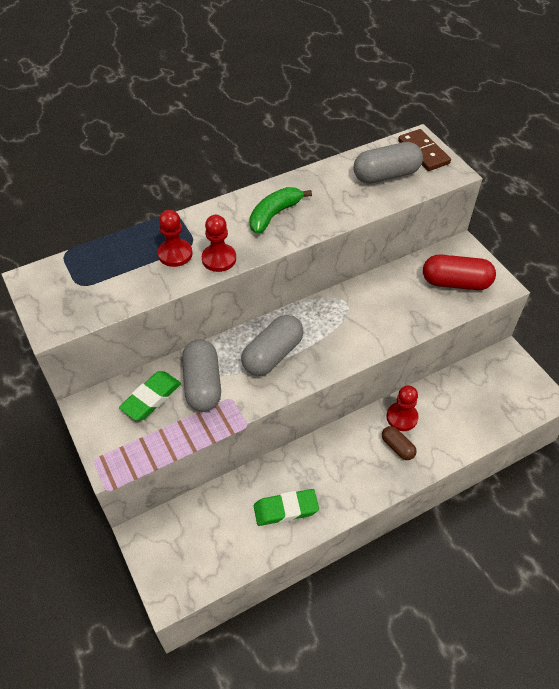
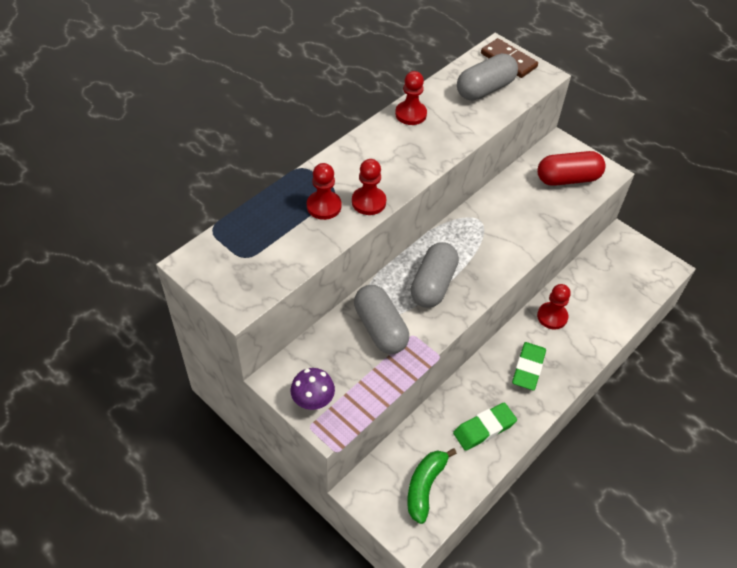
camera: 20 degrees left, 0 degrees up
(108, 436) = (313, 400): none -> purple mushroom
(151, 398) = (337, 354): green eraser -> green eraser (528, 368)
(274, 215) = (400, 148): green banana -> green banana (425, 486)
(300, 185) = (410, 114): none -> red pawn
(397, 447) = (559, 345): brown capsule -> none

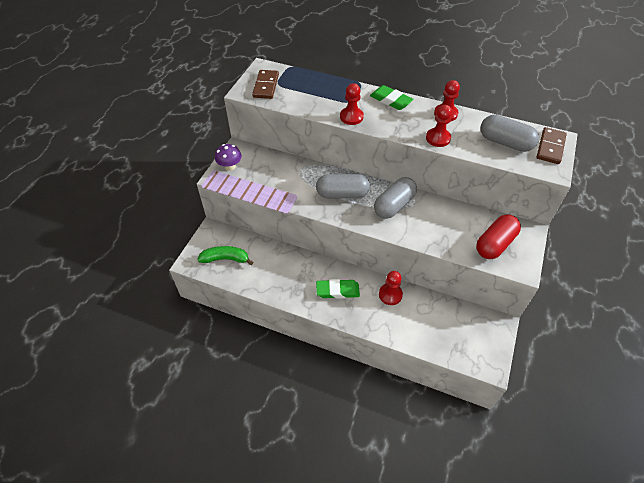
camera: 70 degrees right, 0 degrees up
(241, 273) = (266, 86): none -> brown domino
(324, 206) = (335, 100): red pawn -> red pawn (438, 138)
(380, 328) = (293, 179): grey capsule -> grey capsule (394, 205)
(484, 428) = (278, 278): green eraser -> green eraser (390, 100)
(568, 179) = (495, 244): red capsule -> red capsule turned 75 degrees clockwise

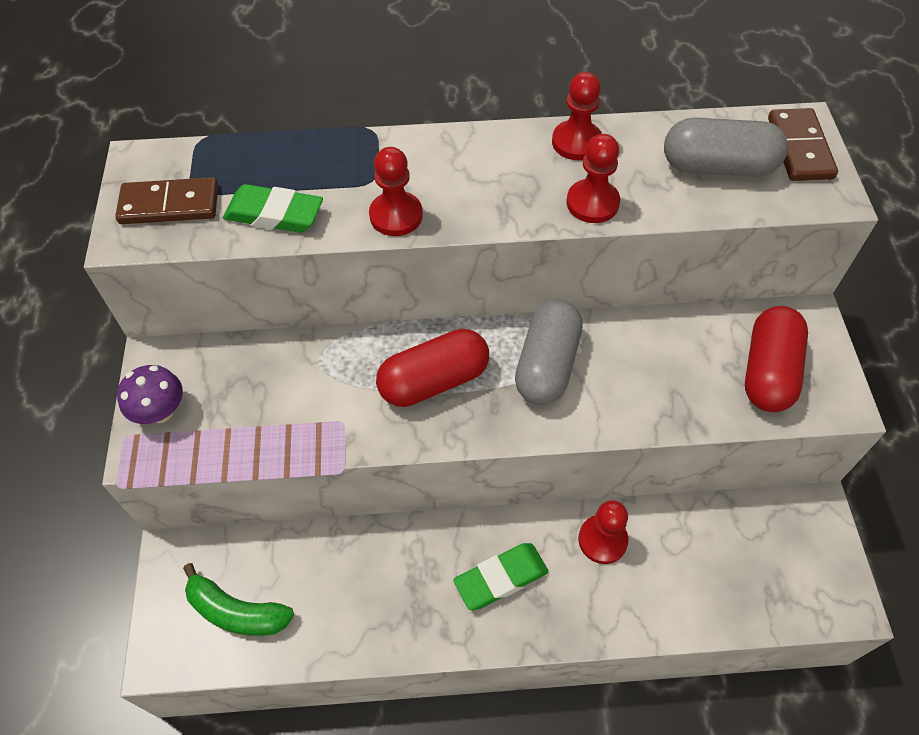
camera: 25 degrees left, 5 degrees up
(225, 259) = (236, 611): green banana -> green banana turned 135 degrees counterclockwise
(266, 86) = (169, 205): brown domino -> brown domino turned 75 degrees counterclockwise
(342, 194) = (434, 381): grey capsule -> red capsule
(390, 100) = (455, 149): green eraser -> green eraser (274, 214)

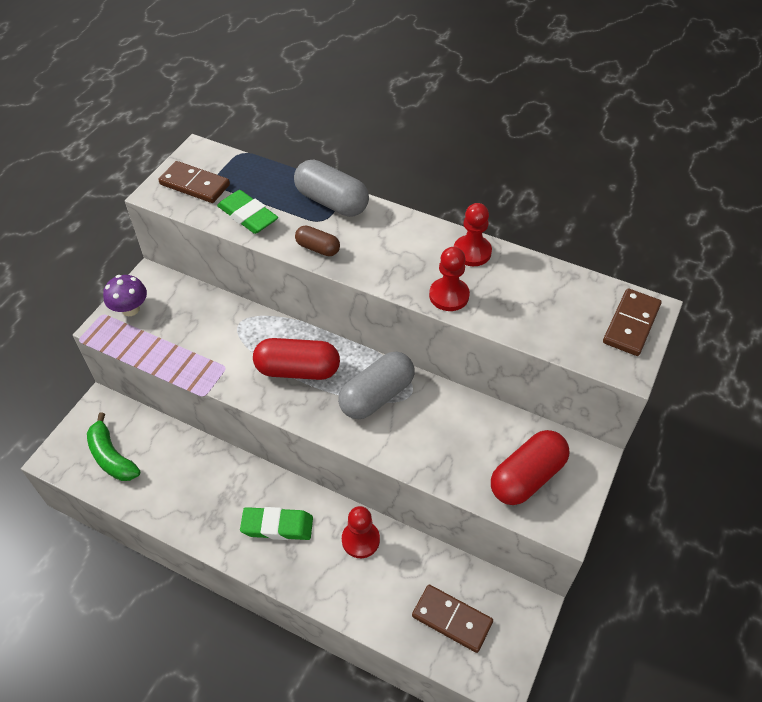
camera: 30 degrees right, 5 degrees down
(396, 215) = (318, 248): red pawn -> brown capsule
(718, 167) = (558, 310): grey capsule -> grey capsule (332, 202)
(756, 570) = (452, 619): none -> brown domino

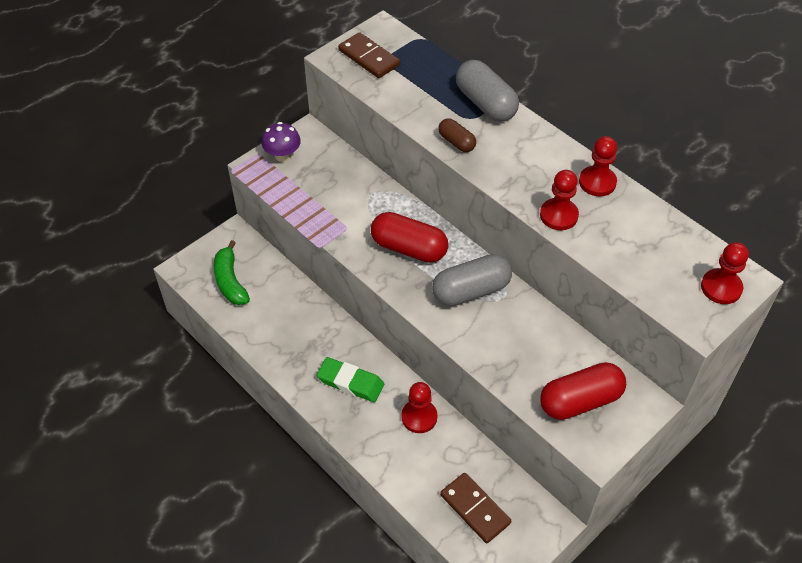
camera: 20 degrees right, 0 degrees up
(248, 216) = (405, 97): green eraser -> none
(631, 324) = (721, 288): brown domino -> red pawn

